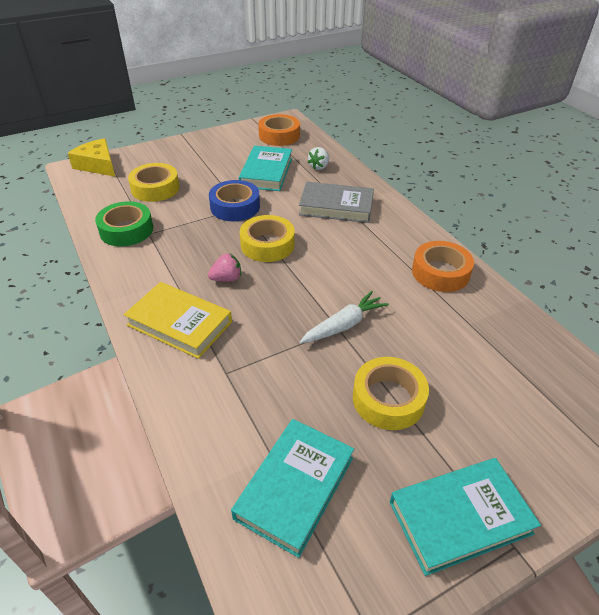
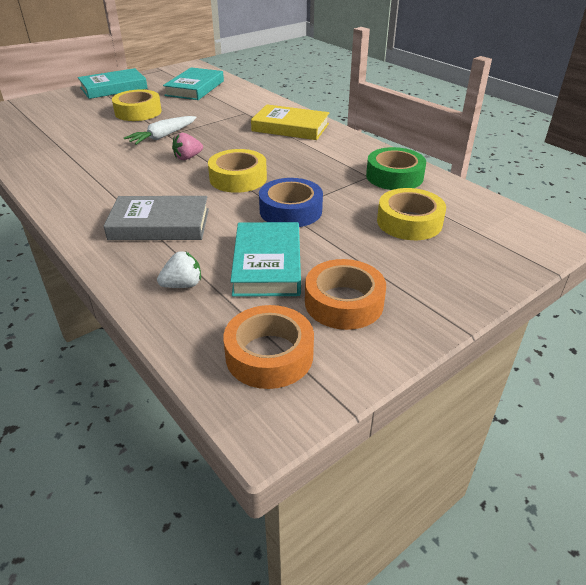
camera: 170 degrees right, 5 degrees down
(98, 165) = (528, 246): yellow cheese -> none
(227, 279) = (267, 152): pink strawberry -> pink strawberry (187, 157)
(319, 167) = (183, 285): white strawberry -> white strawberry turned 45 degrees clockwise
(440, 272) = (61, 173): orange tape -> orange tape (344, 302)

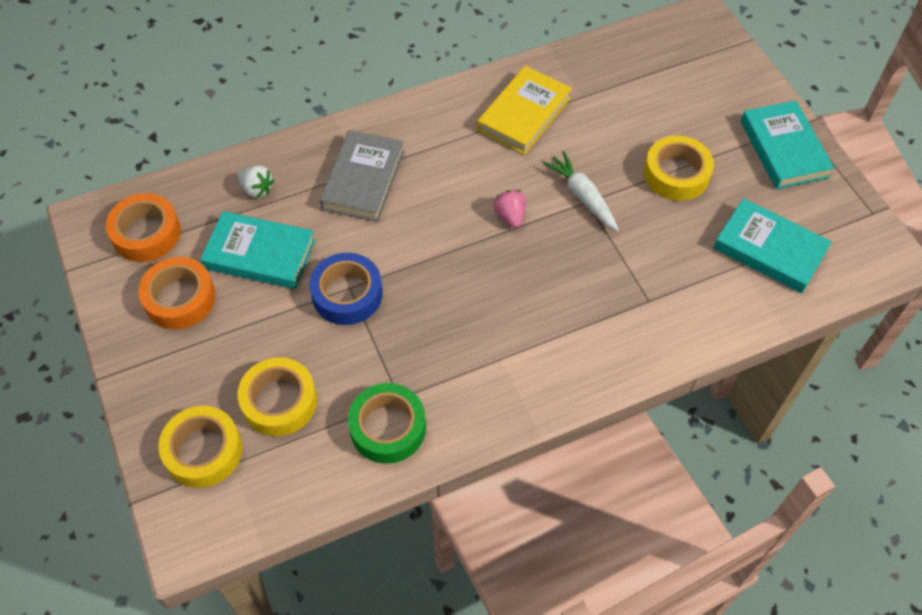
camera: 105 degrees right, 20 degrees up
(183, 285) = (257, 189): white strawberry -> white strawberry turned 45 degrees counterclockwise
(238, 178) = (439, 258): yellow tape -> yellow tape (203, 451)
(290, 127) = (578, 347): yellow book -> yellow book (524, 114)

